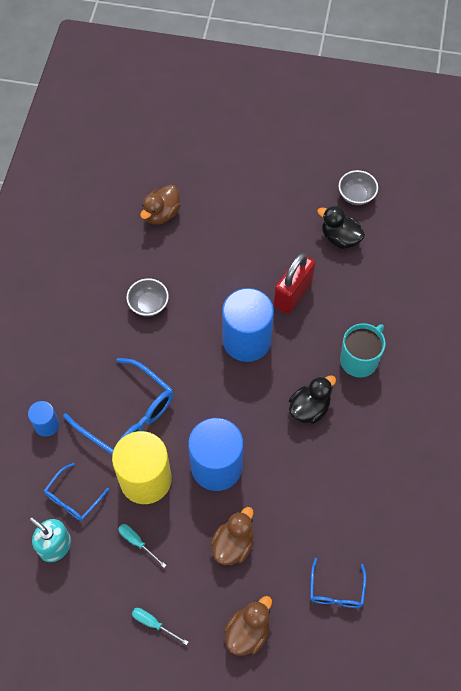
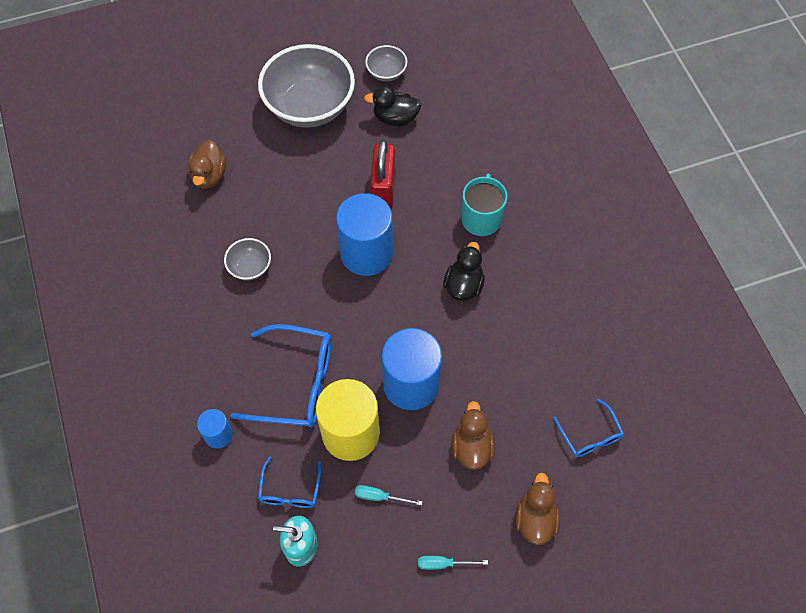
camera: 30 degrees left, 0 degrees up
(275, 195) = (309, 106): none -> grey bowl

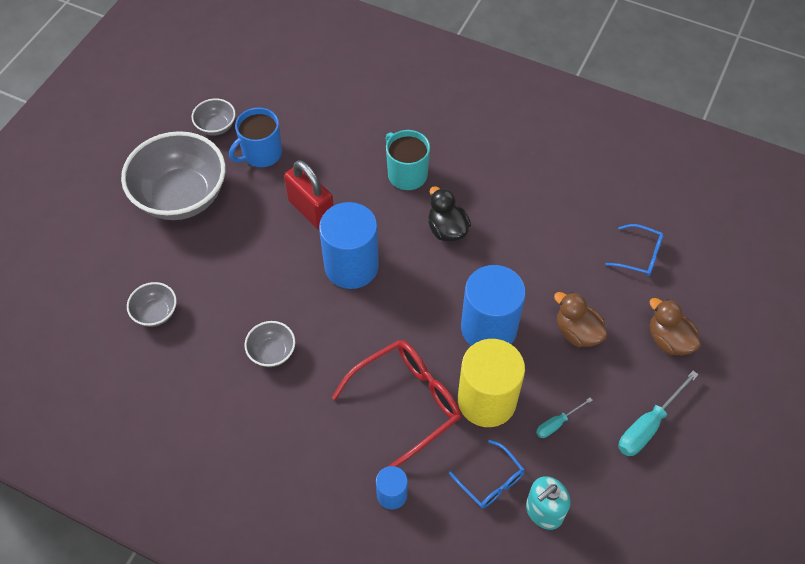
camera: 45 degrees left, 5 degrees down
(209, 175) = (156, 313): brown duck -> grey bowl
(296, 383) = (406, 403): blue glasses -> red glasses
(395, 118) = (261, 153): black duck -> blue mug
(443, 563) = (648, 425): turquoise screwdriver -> turquoise screwdriver, size x1.74

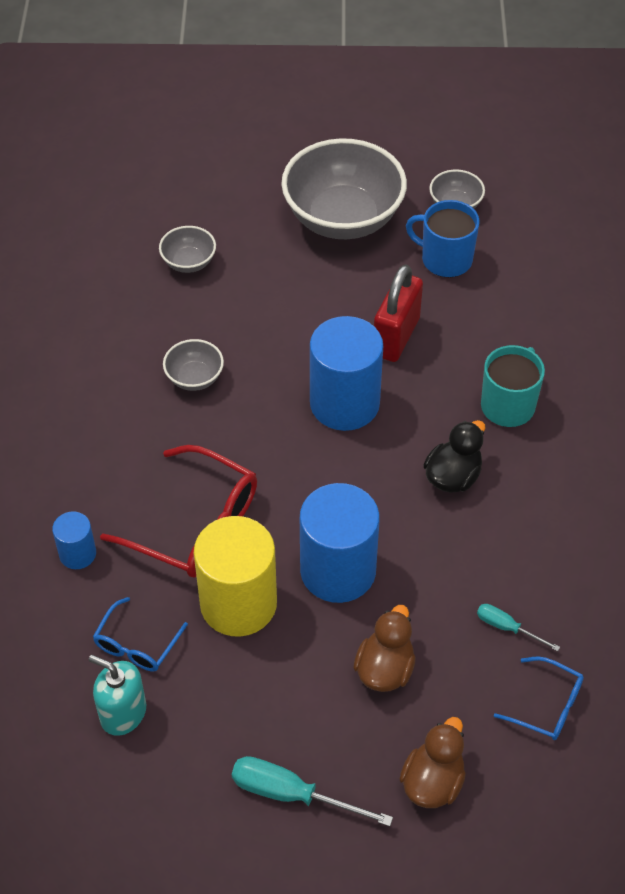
camera: 65 degrees right, 5 degrees down
(557, 423) = (244, 689): turquoise screwdriver -> turquoise screwdriver (507, 628)
(639, 255) = (547, 706): blue glasses -> blue glasses turned 60 degrees counterclockwise

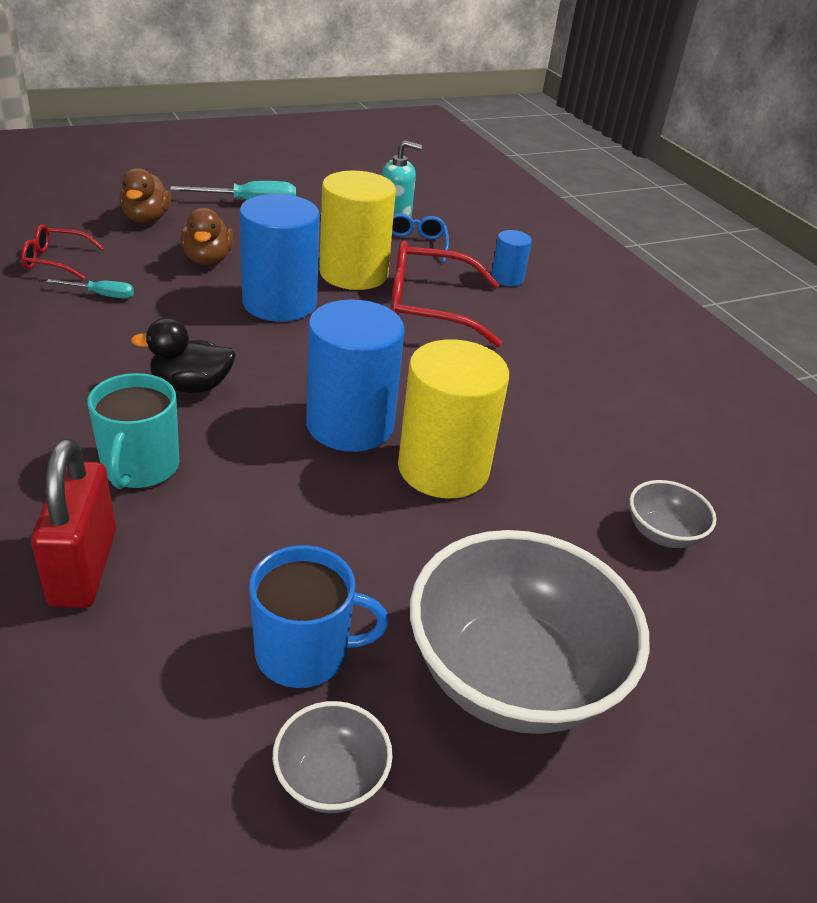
camera: 150 degrees right, 15 degrees down
(194, 378) = (532, 411): grey bowl -> none
(298, 347) = (443, 468): none -> yellow cylinder
(396, 337) = (326, 512): red padlock -> red padlock (83, 568)
(453, 476) = (191, 386): black duck -> black duck turned 75 degrees clockwise
(547, 706) = (56, 261): blue glasses -> red glasses

